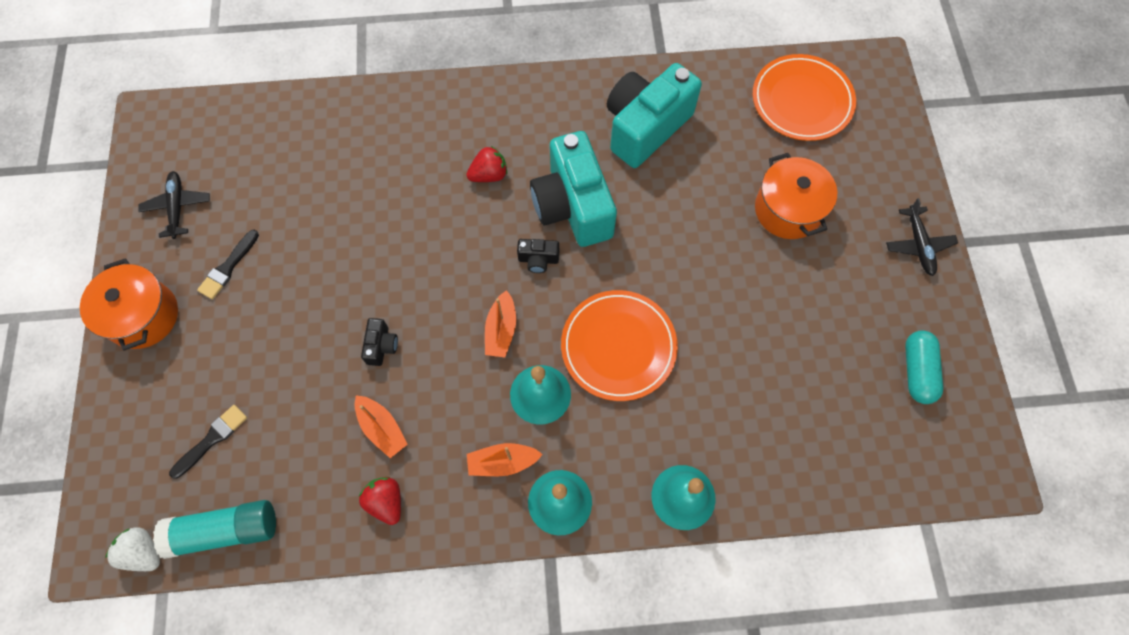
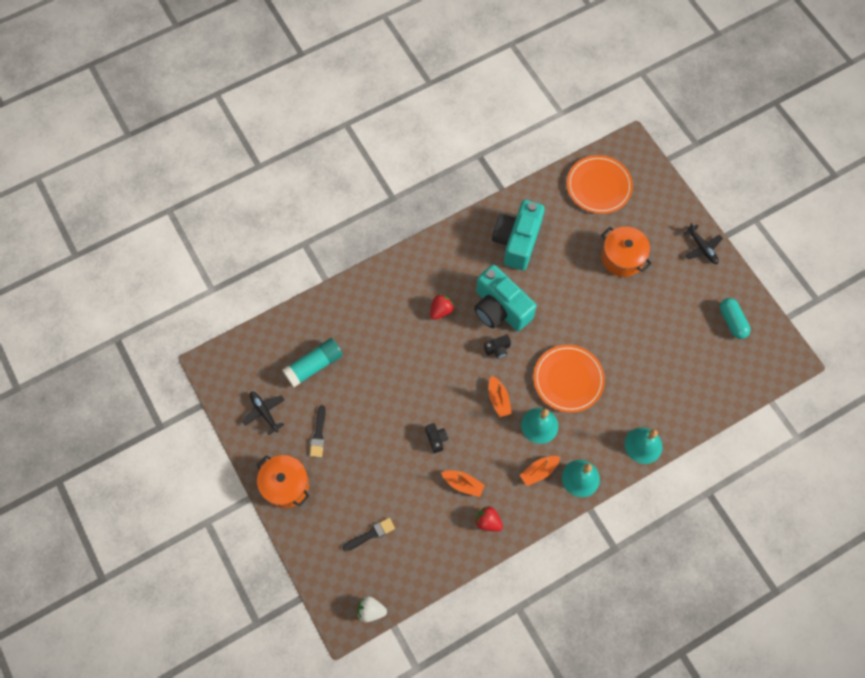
camera: 25 degrees left, 0 degrees up
(212, 439) = (371, 534): black brush -> black brush turned 45 degrees clockwise
(225, 530) = (409, 578): turquoise glue stick -> turquoise glue stick (314, 366)

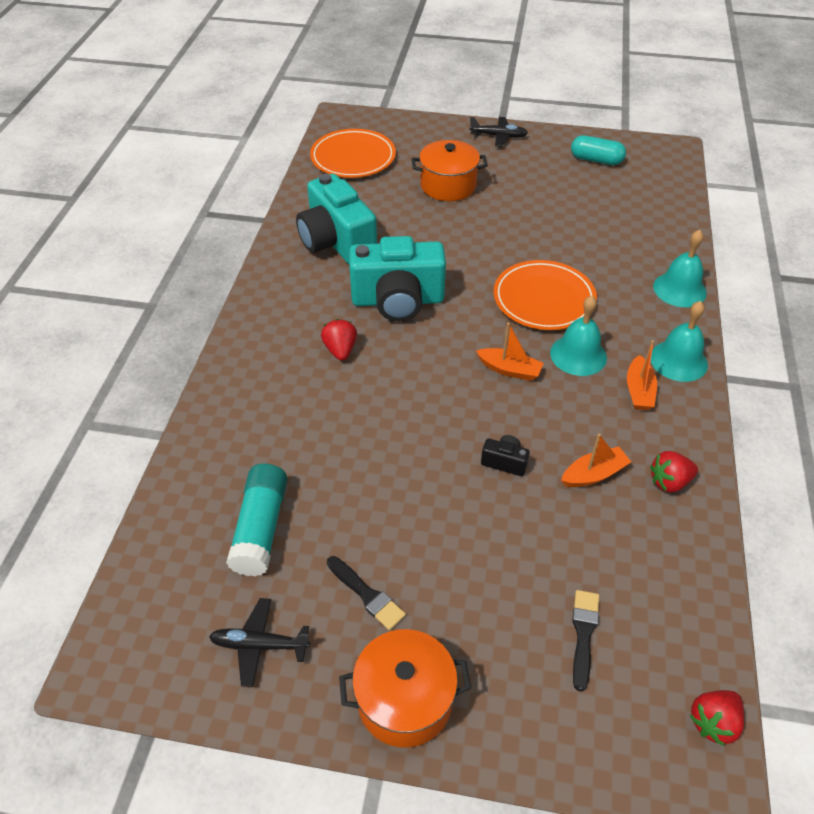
camera: 50 degrees left, 20 degrees down
(371, 610) = (713, 722): white strawberry -> red strawberry
(497, 349) = (445, 332): black camera -> none

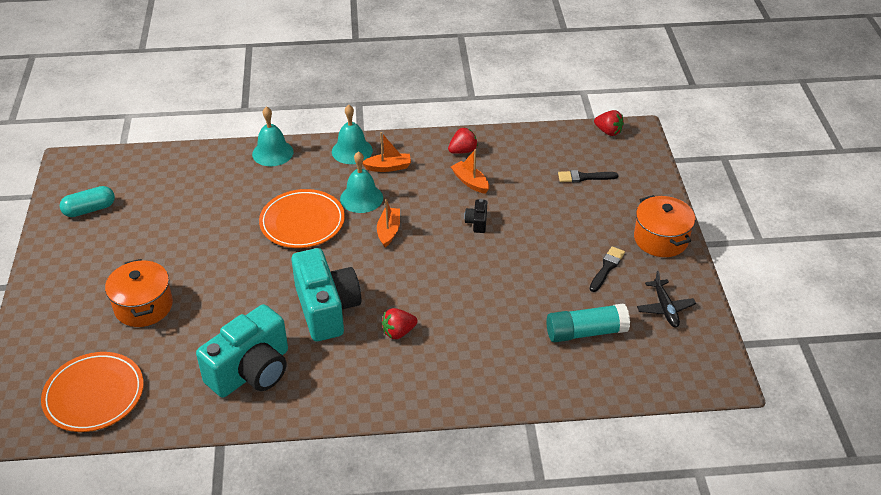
camera: 105 degrees left, 5 degrees down
(498, 136) = (46, 282): black plane -> none
(596, 160) = (90, 209): turquoise capsule -> turquoise capsule turned 60 degrees clockwise
(669, 482) = (463, 151): red strawberry -> red strawberry turned 90 degrees counterclockwise

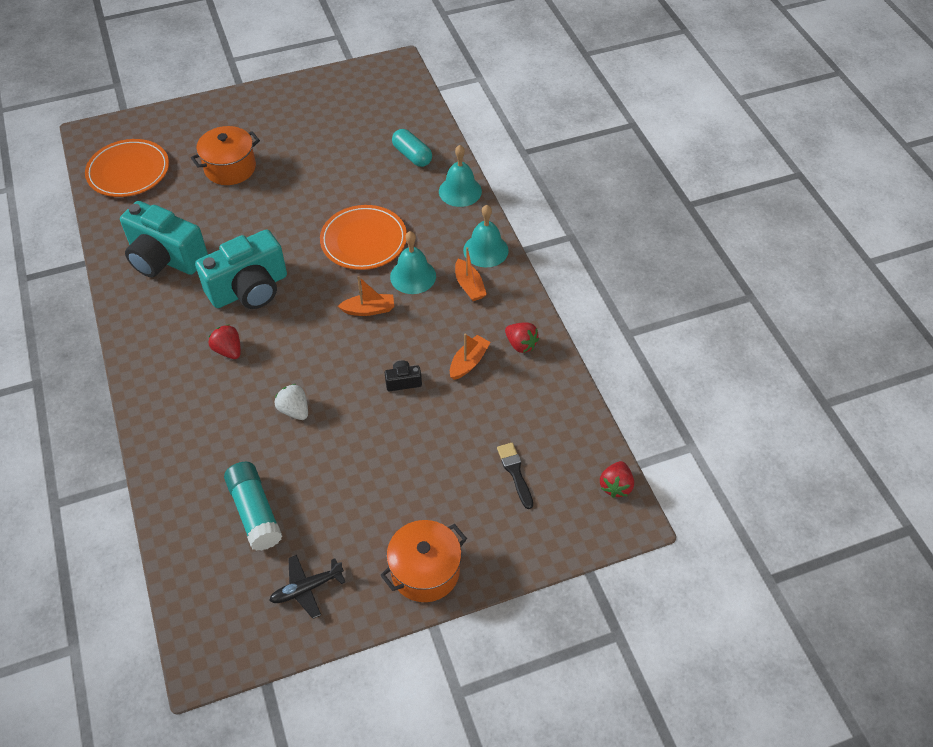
camera: 75 degrees right, 10 degrees up
(90, 209) = (341, 97): turquoise capsule -> turquoise capsule (412, 155)
(485, 294) = (294, 410): none -> white strawberry
(607, 268) = (360, 519): black brush -> none

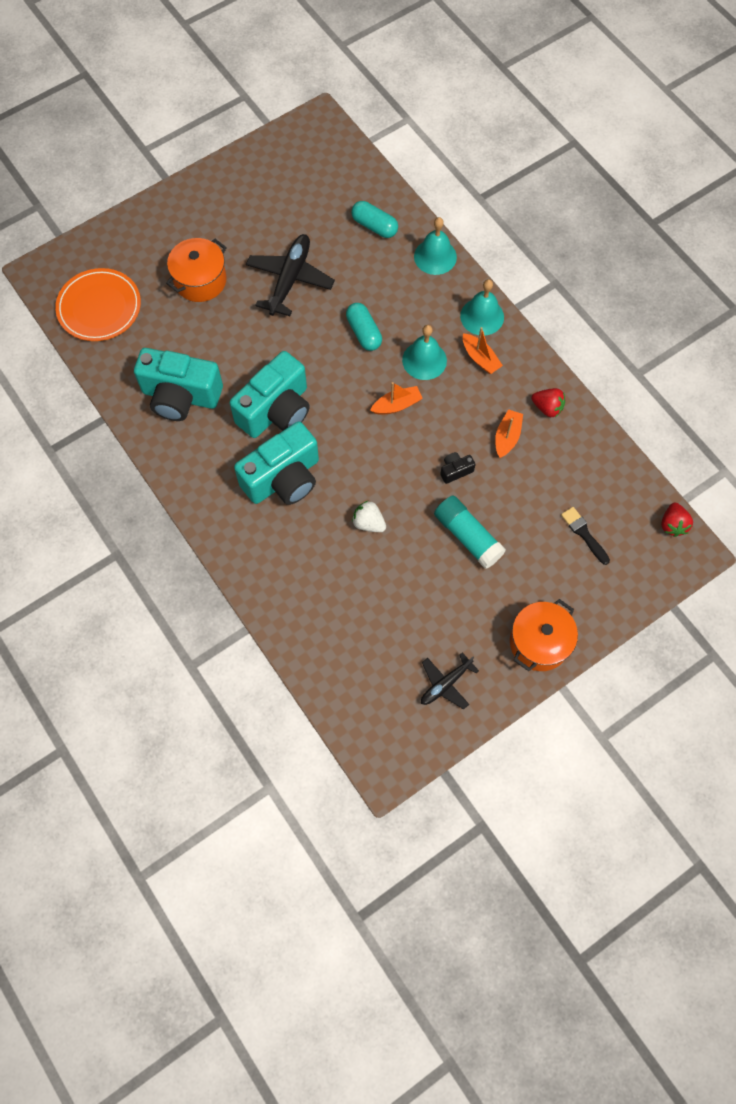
camera: 15 degrees left, 15 degrees up
(228, 350) = (283, 478): red strawberry -> turquoise camera
(255, 512) = (373, 628): turquoise glue stick -> turquoise glue stick (467, 536)
(313, 183) = (290, 279): none -> black plane
(364, 240) = (364, 332): orange plate -> turquoise capsule

